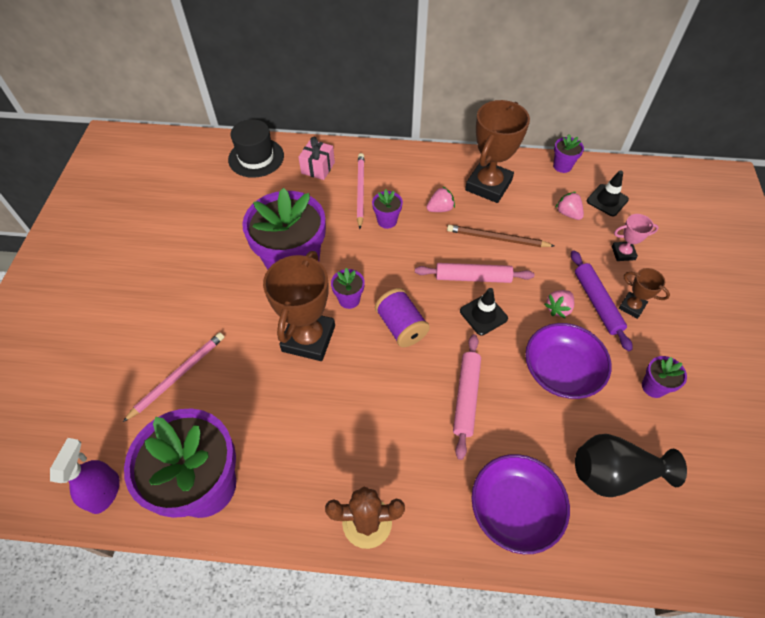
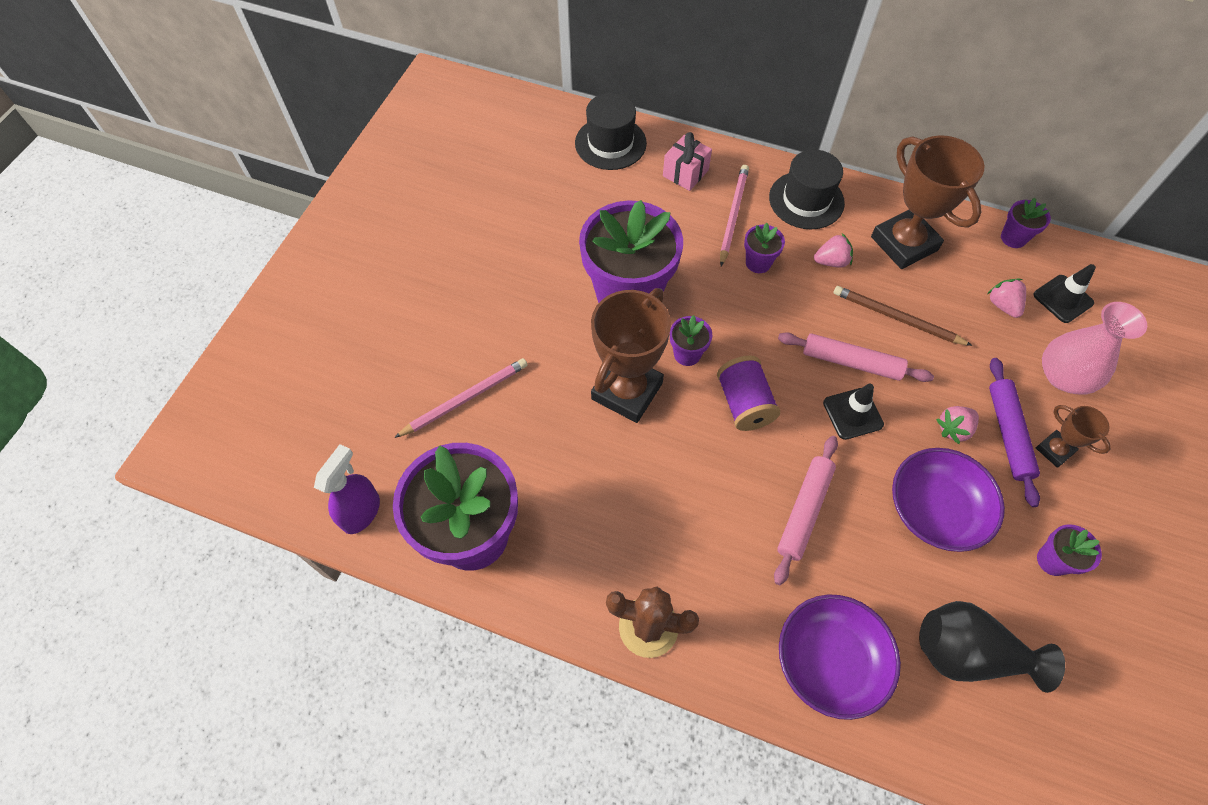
camera: 15 degrees right, 5 degrees up
(411, 169) = (806, 200): none -> black hat
(488, 185) = (904, 243): brown trophy -> brown trophy turned 75 degrees counterclockwise
(623, 253) = (1063, 376): pink trophy -> pink vase

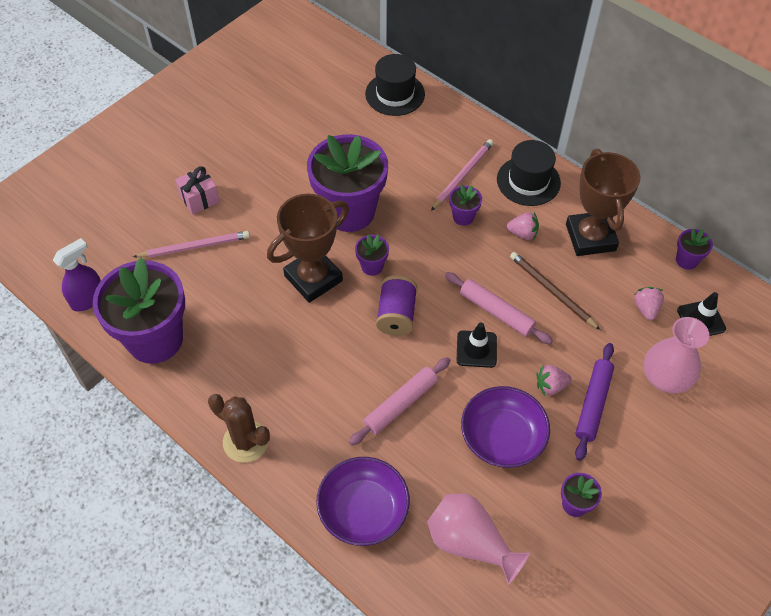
camera: 20 degrees right, 5 degrees down
(685, 173) = (442, 133): pink gift -> pink gift (199, 199)
(967, 653) = (469, 542): black vase -> pink vase
(1054, 450) = (624, 428): brown trophy -> none

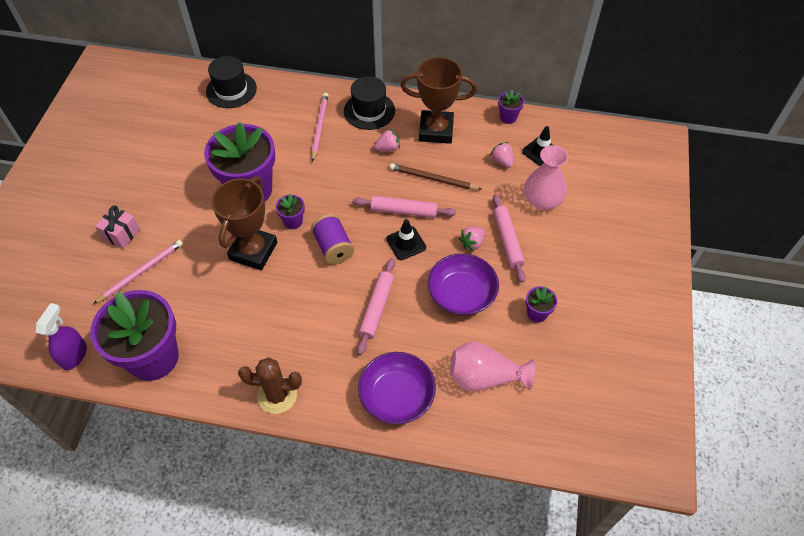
camera: 30 degrees left, 0 degrees up
(463, 217) = (338, 156): purple flower pot -> none
(590, 237) = (436, 130): brown trophy -> brown trophy turned 45 degrees counterclockwise
(593, 404) = (507, 241): purple rolling pin -> pink rolling pin

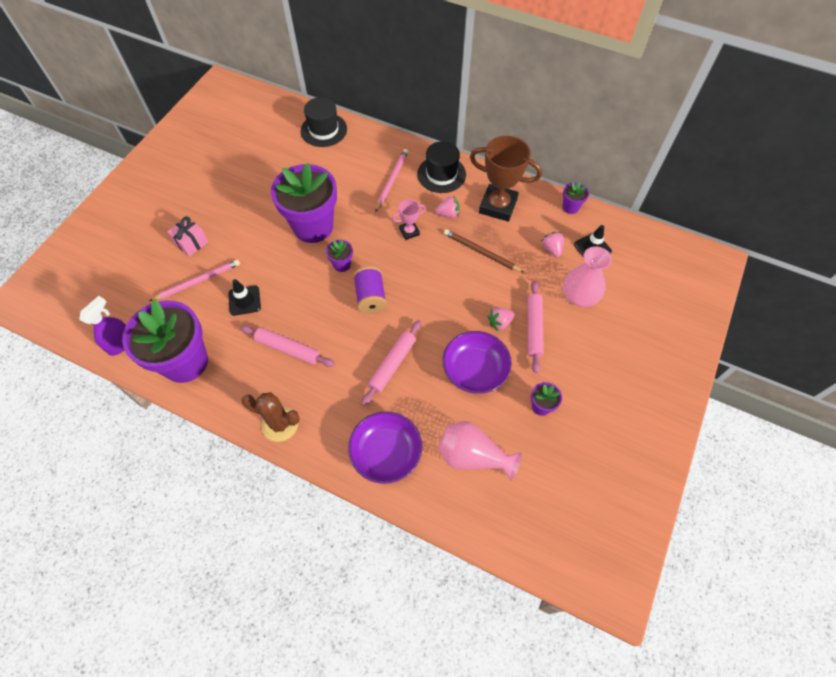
camera: 15 degrees right, 5 degrees up
(253, 251) = (299, 284): brown trophy -> none
(353, 174) = (409, 232): none -> pink trophy
(403, 211) = (445, 277): pink rolling pin -> pink rolling pin (288, 349)
(406, 243) = (438, 308): black traffic cone -> black traffic cone (244, 300)

